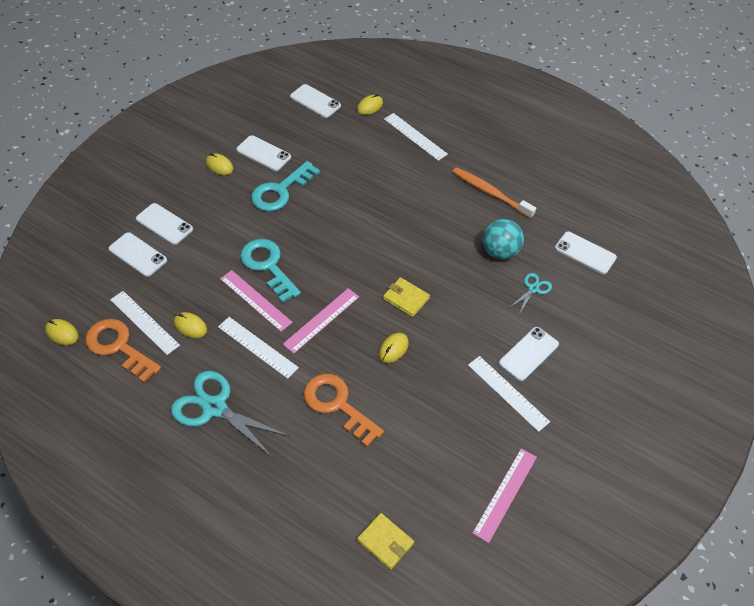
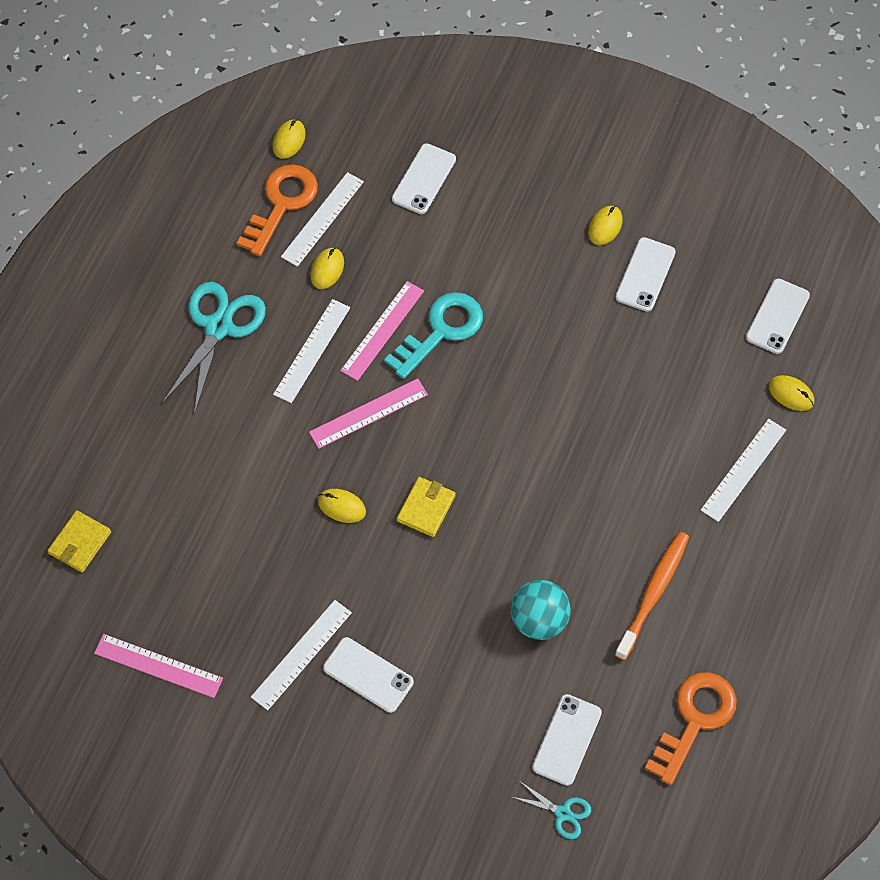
camera: 80 degrees right, 10 degrees up
(164, 224) = (482, 193): white phone -> none
(280, 191) = (578, 313): turquoise key -> none
(321, 320) = (368, 413): pink ruler -> pink ruler turned 60 degrees counterclockwise
(337, 405) = (246, 457): orange key -> orange key (695, 719)
(533, 289) = (481, 671): turquoise scissors -> turquoise scissors (563, 813)

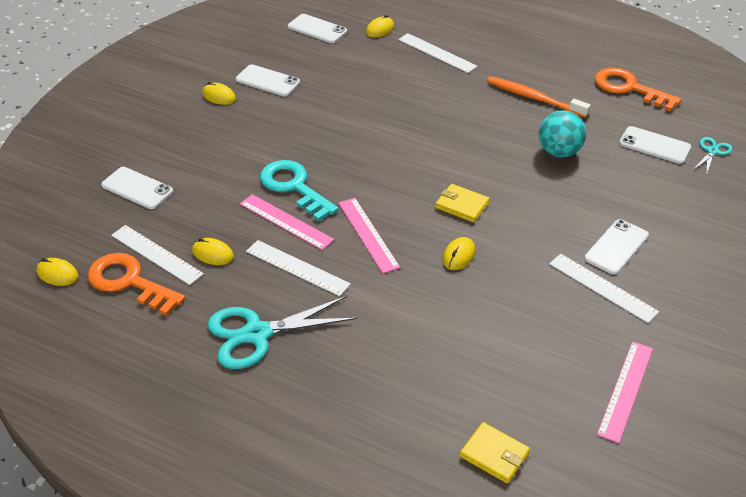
camera: 85 degrees left, 20 degrees down
(218, 327) = (257, 334): turquoise scissors -> turquoise scissors turned 45 degrees counterclockwise

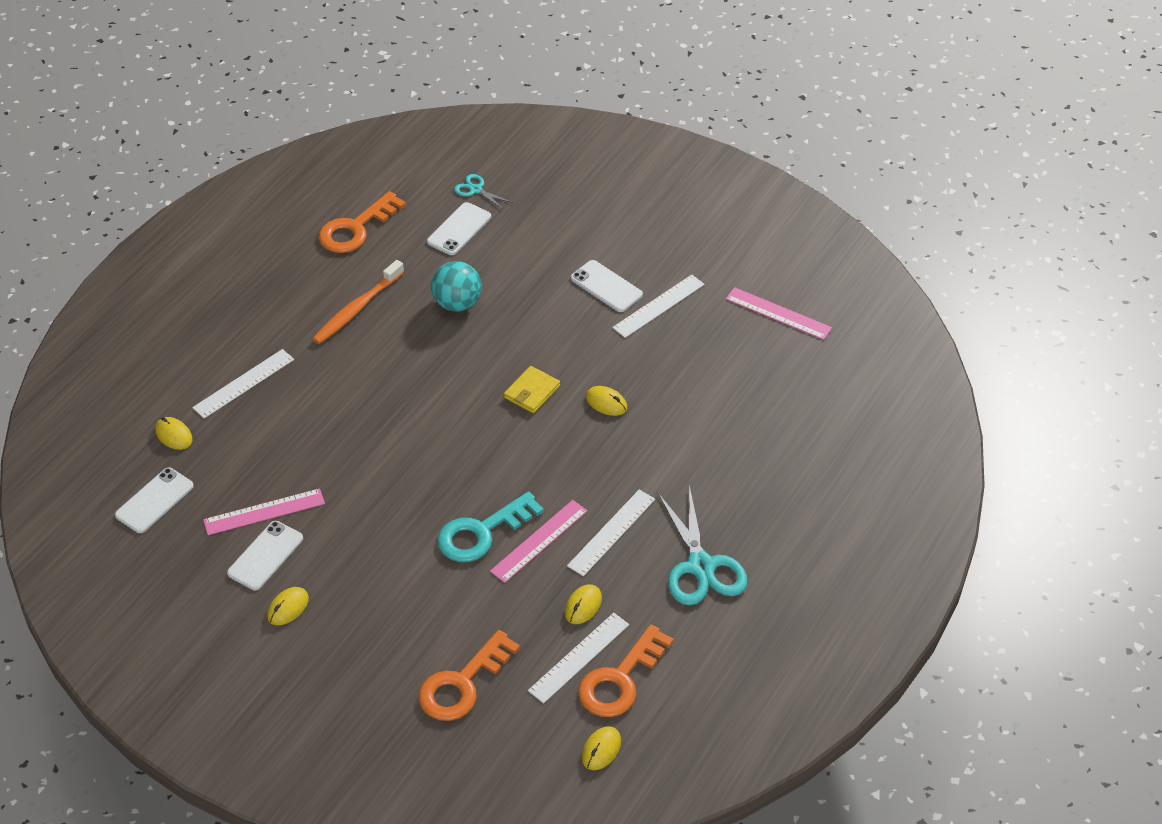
camera: 85 degrees left, 5 degrees up
(137, 188) = (462, 684): white phone -> orange key
(368, 234) = (567, 472): pink ruler -> pink ruler (264, 512)
(494, 455) = (843, 406): yellow wallet -> none

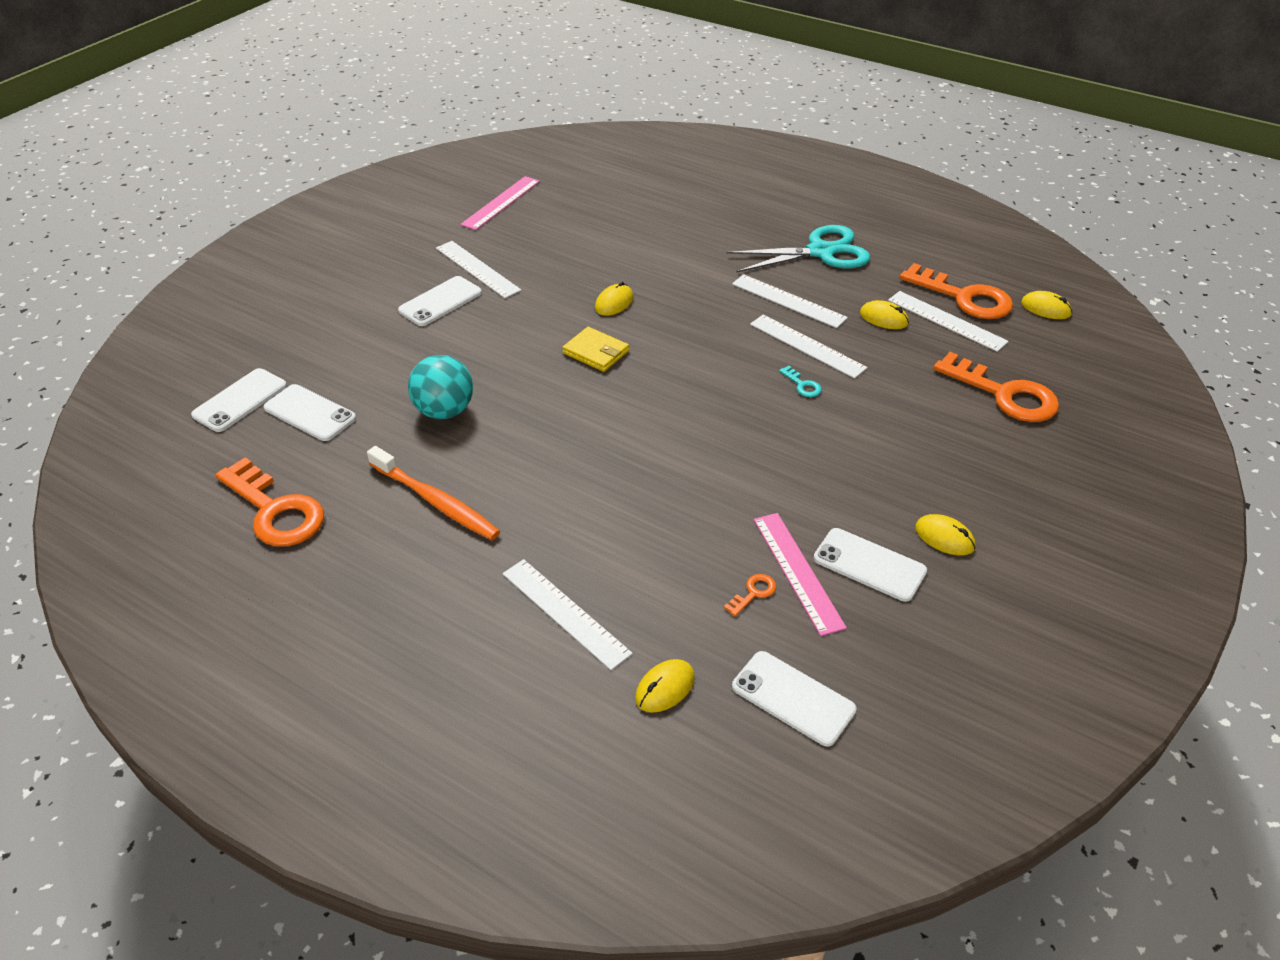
camera: 90 degrees left, 5 degrees down
(247, 485) = (753, 593): none -> orange key
(476, 190) = (240, 400): turquoise scissors -> white phone
(481, 533) = (802, 385): turquoise key -> turquoise key, size x0.41
(539, 541) = (807, 346): pink ruler -> white ruler

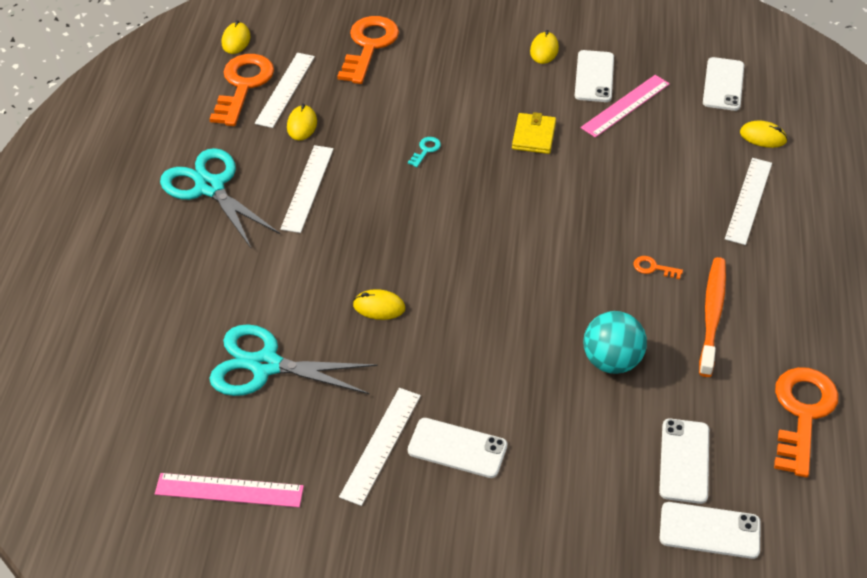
camera: 115 degrees left, 5 degrees up
(596, 352) = (463, 291): yellow wallet -> yellow wallet (533, 136)
(597, 238) = (266, 365): none -> turquoise scissors
(753, 593) = (659, 120): orange key -> orange key (653, 268)
(807, 346) = (370, 160): white ruler -> none

